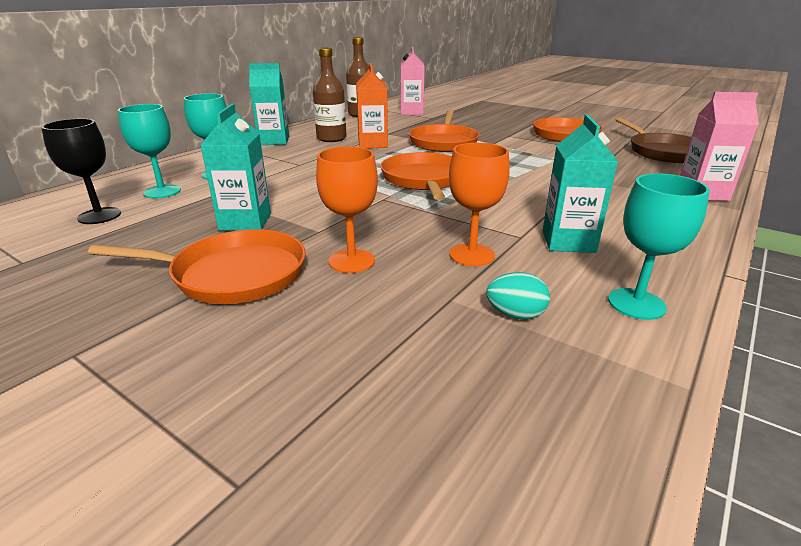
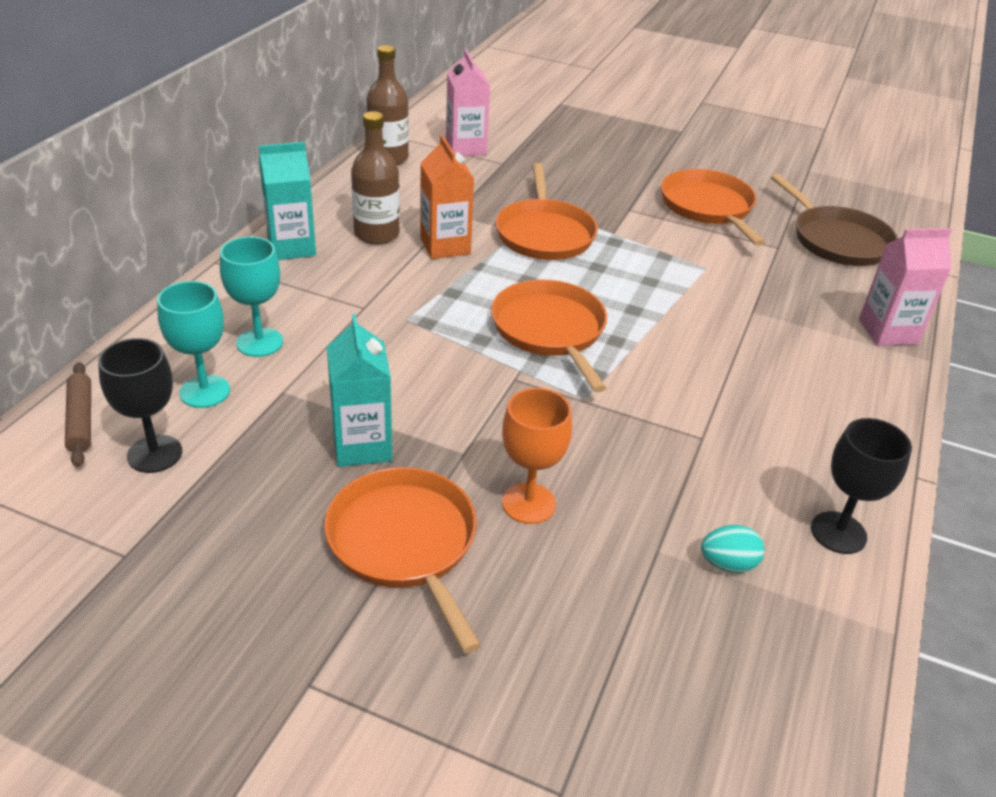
camera: 15 degrees left, 10 degrees up
(71, 198) = (81, 420): none -> brown rolling pin
(233, 274) = (405, 543): orange pan -> orange pan turned 105 degrees counterclockwise
(472, 255) = (657, 476): orange goblet -> none
(568, 241) = (755, 441): turquoise carton -> none
(636, 304) = (838, 533): turquoise goblet -> black goblet

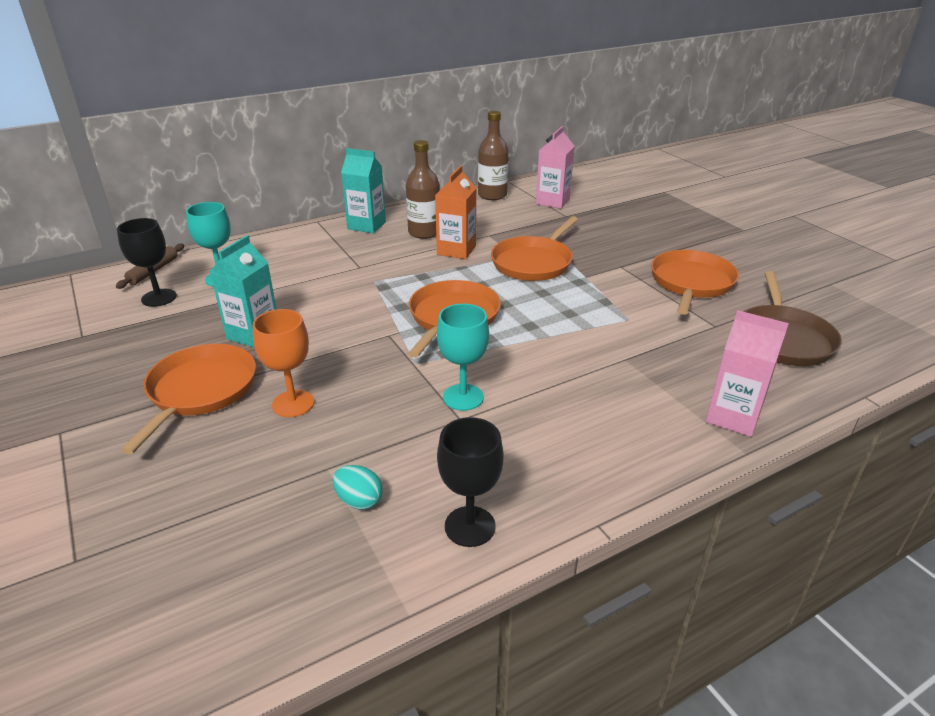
camera: 40 degrees right, 5 degrees down
(259, 342) = (281, 265): turquoise goblet -> turquoise goblet (463, 397)

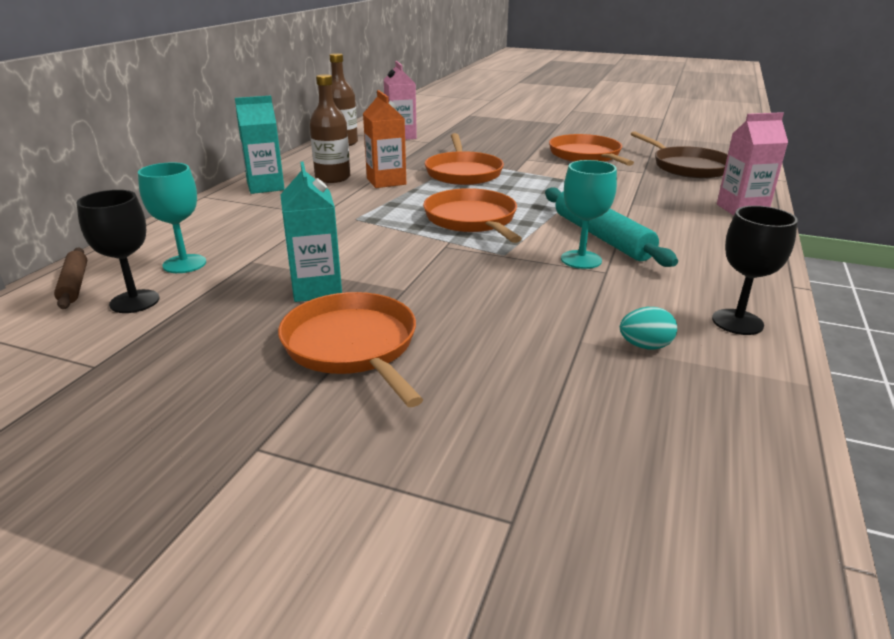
camera: 40 degrees left, 5 degrees down
(293, 403) = (462, 316): orange goblet -> none
(525, 382) = (601, 236): none -> turquoise rolling pin

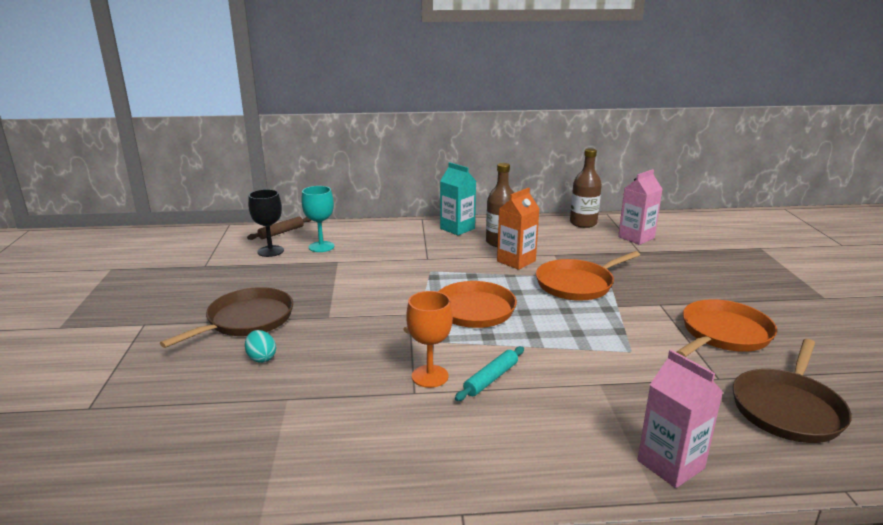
camera: 65 degrees right, 5 degrees down
(316, 289) = (312, 290): turquoise carton -> none
(352, 346) = (247, 320): orange pan -> brown pan
(581, 260) = (430, 376): turquoise goblet -> orange goblet
(601, 236) = (491, 379): turquoise rolling pin -> turquoise rolling pin, size x0.57
(645, 346) = (290, 429): turquoise egg -> turquoise egg (261, 358)
(737, 322) = (355, 477): black goblet -> none

